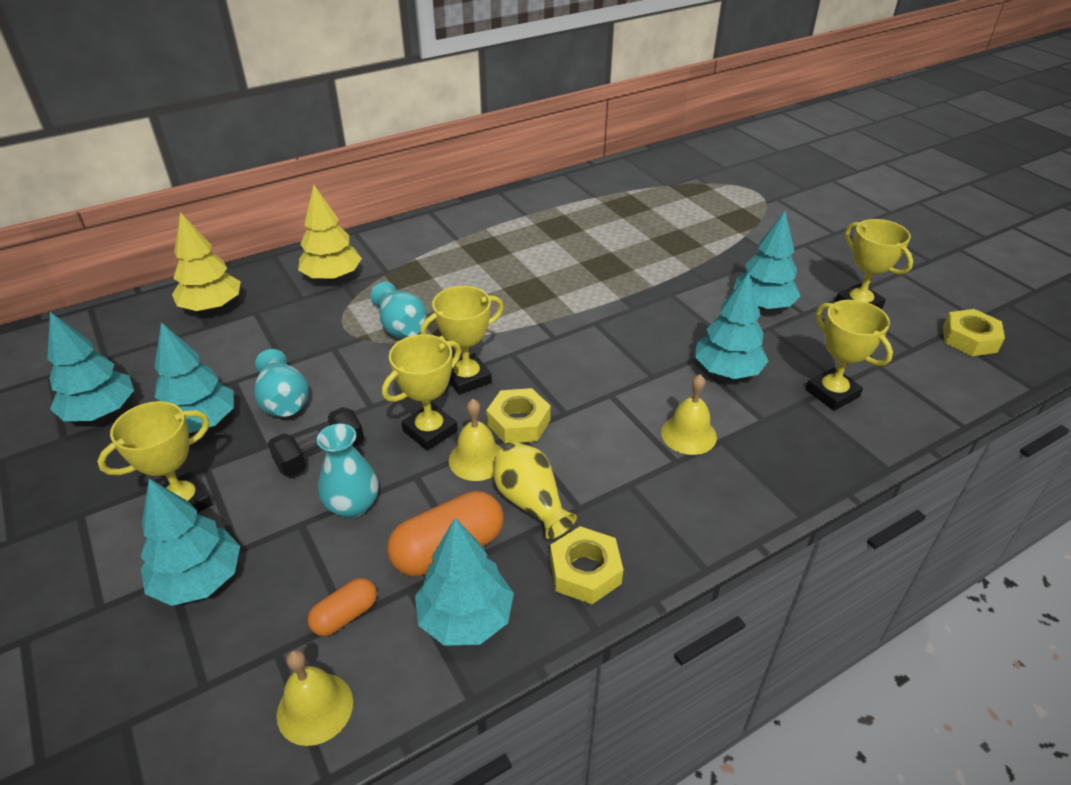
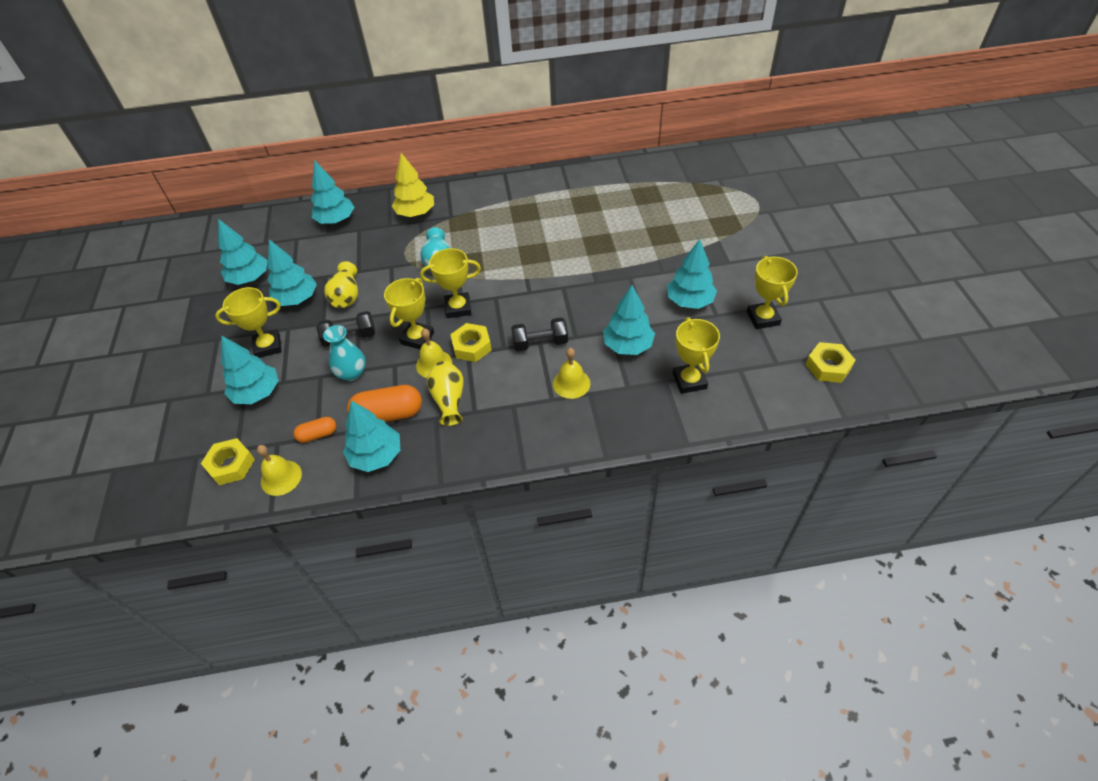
camera: 25 degrees right, 10 degrees up
(212, 307) = (336, 220): yellow tree -> turquoise tree
(284, 401) = (346, 296): turquoise vase -> yellow vase
(430, 431) = (417, 338): yellow trophy -> yellow trophy turned 45 degrees counterclockwise
(585, 571) = (454, 450): yellow nut -> yellow nut (231, 465)
(612, 395) = (540, 343): none -> black dumbbell

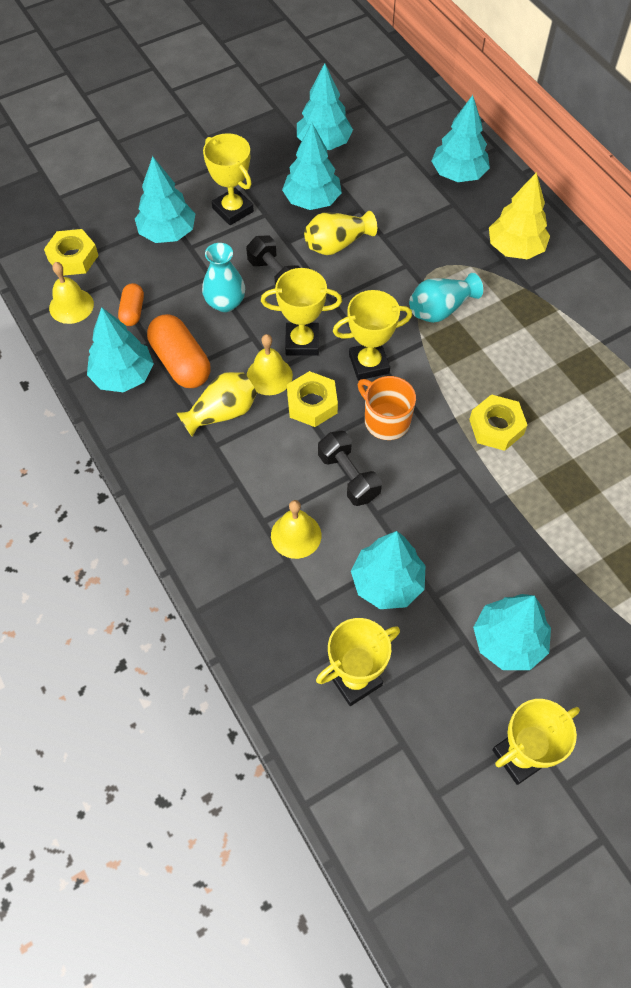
camera: 65 degrees right, 10 degrees up
(318, 435) = (132, 311): orange capsule -> orange capsule turned 45 degrees clockwise
(458, 308) = (369, 364): yellow trophy -> yellow trophy turned 75 degrees counterclockwise
(507, 312) = (385, 420): none -> orange mug
(828, 366) = (460, 875): yellow nut -> yellow nut (496, 427)

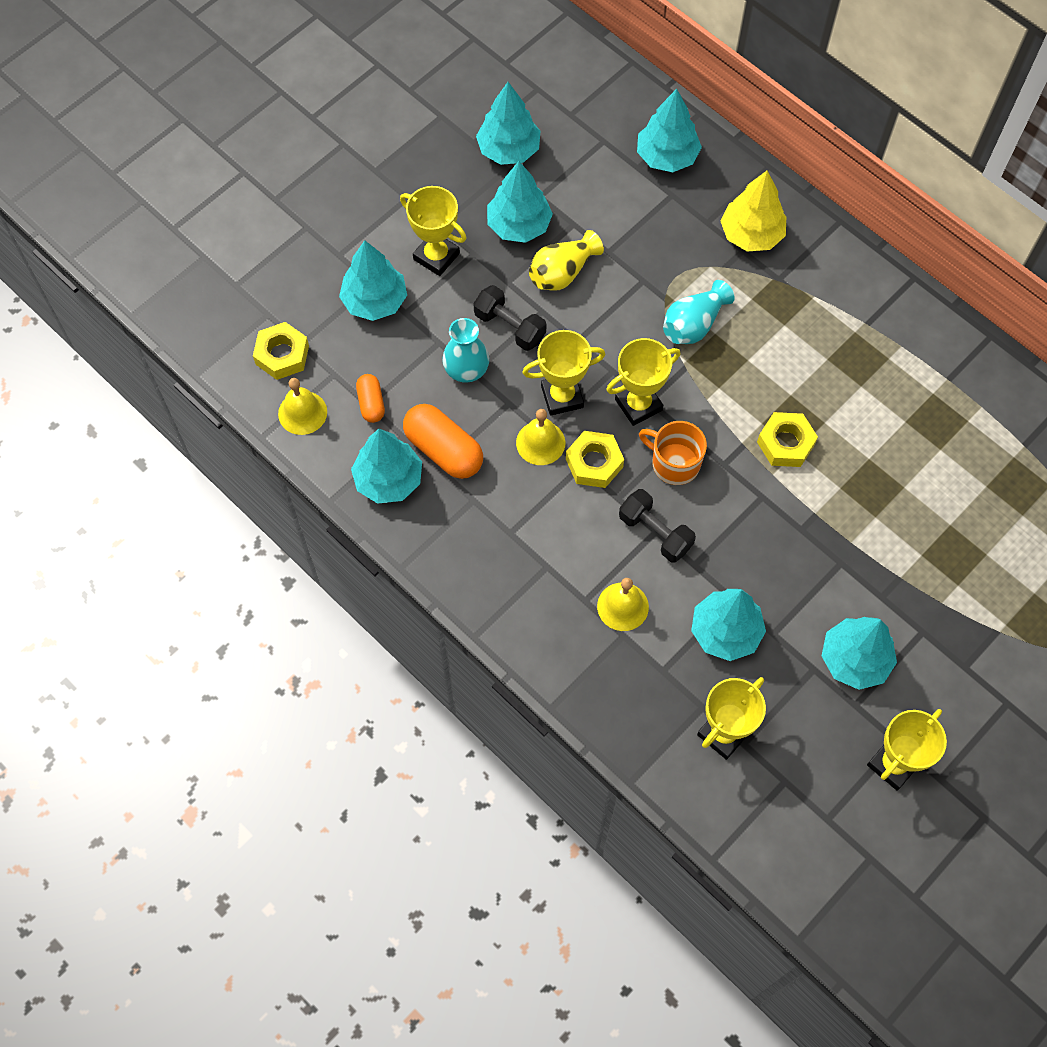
camera: 15 degrees left, 5 degrees up
(222, 413) = (506, 496): yellow vase -> none

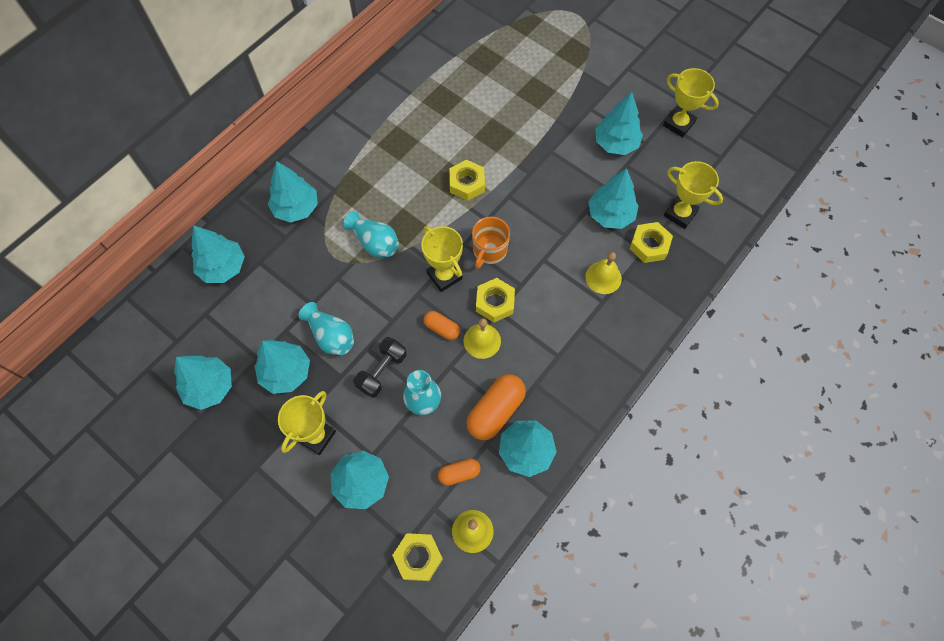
camera: 95 degrees left, 0 degrees up
(562, 272) = (331, 336): yellow vase -> turquoise vase
(562, 397) = (441, 328): yellow trophy -> orange capsule
(655, 532) = (544, 260): black dumbbell -> none
(671, 678) = (649, 245): none -> yellow nut
(751, 234) = (296, 208): yellow tree -> turquoise tree

